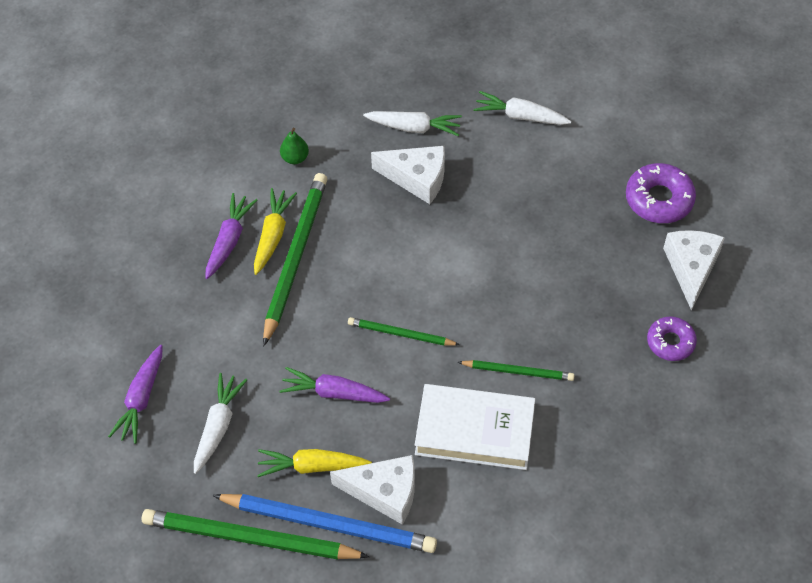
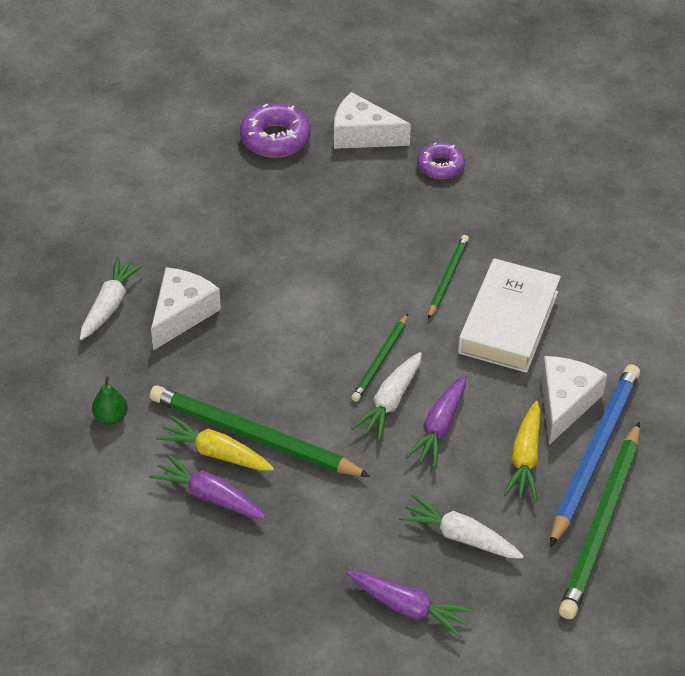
camera: 80 degrees left, 10 degrees down
(520, 116) = (130, 216): white carrot -> white carrot (390, 402)

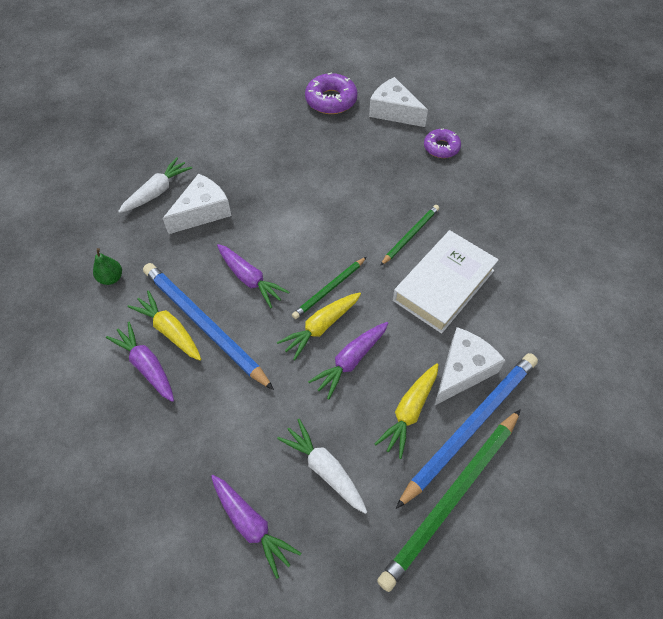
camera: 20 degrees right, 10 degrees up
(253, 436) = (204, 325): green pencil -> blue pencil
(281, 374) = (250, 279): none -> purple carrot
(390, 402) = (321, 327): white carrot -> yellow carrot

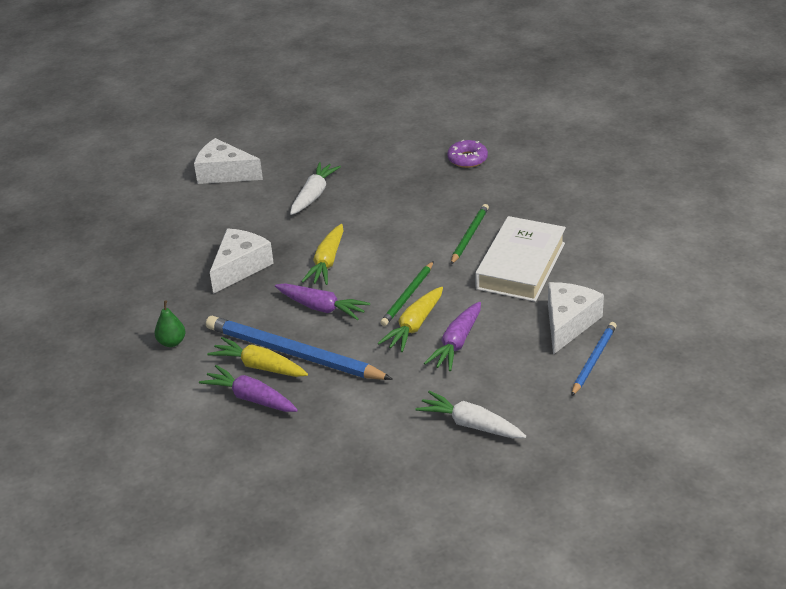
camera: 15 degrees left, 20 degrees down
(157, 192) = (180, 262): white carrot -> white carrot (314, 195)
(251, 525) = (421, 480): purple carrot -> none
(331, 100) = (330, 145): purple donut -> none
(394, 111) = (403, 140): white cheese -> white cheese (224, 173)
(409, 411) = (531, 365): yellow carrot -> yellow carrot (327, 262)
(452, 498) = (599, 413): green pencil -> none
(470, 426) = (593, 360): blue pencil -> blue pencil, size x0.54

